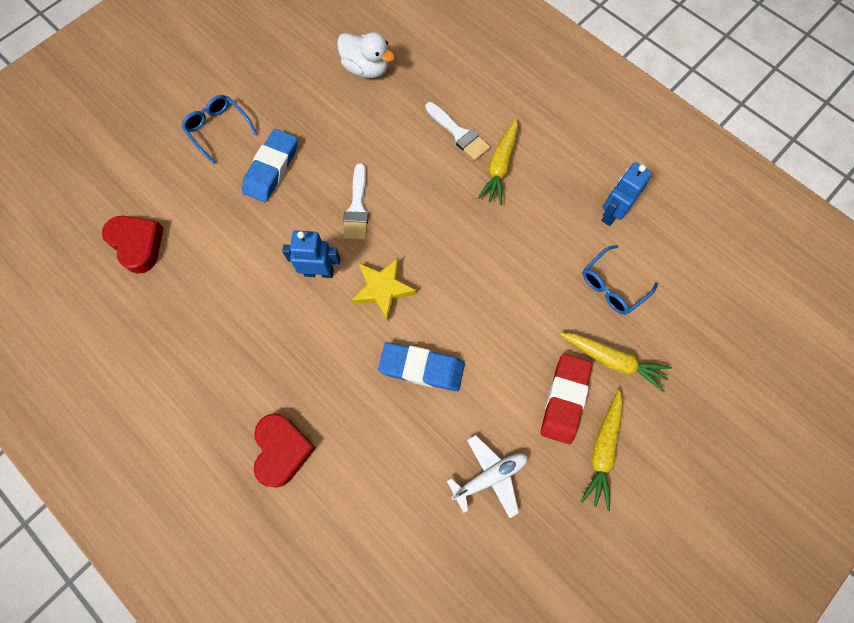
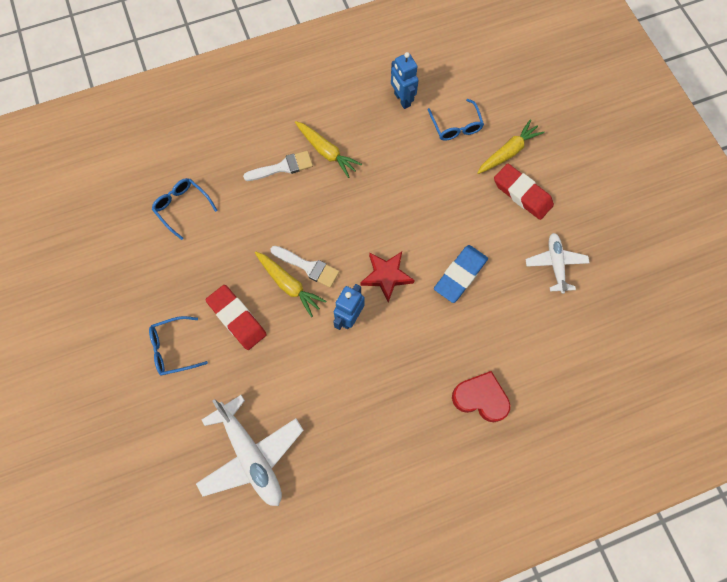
camera: 65 degrees left, 0 degrees up
(137, 244) = (251, 455): red heart -> white plane
(271, 168) = (237, 318): blue eraser -> red eraser
(366, 68) = (183, 208): white duck -> blue glasses
(383, 289) = (386, 276): yellow star -> red star
(602, 450) = (565, 188): yellow carrot -> yellow carrot (289, 285)

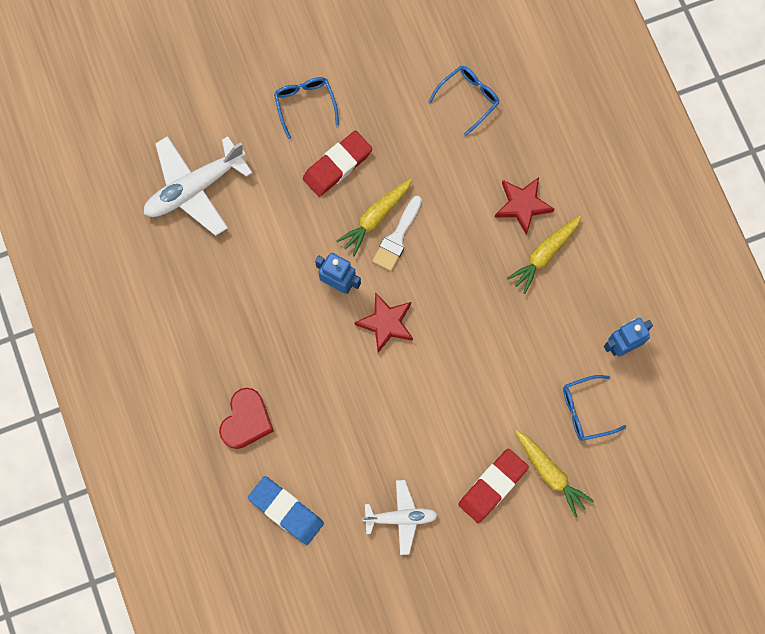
camera: 90 degrees right, 5 degrees up
(283, 167) = (522, 205): white brush -> red star
(460, 275) = (387, 406): blue eraser -> blue eraser (286, 511)

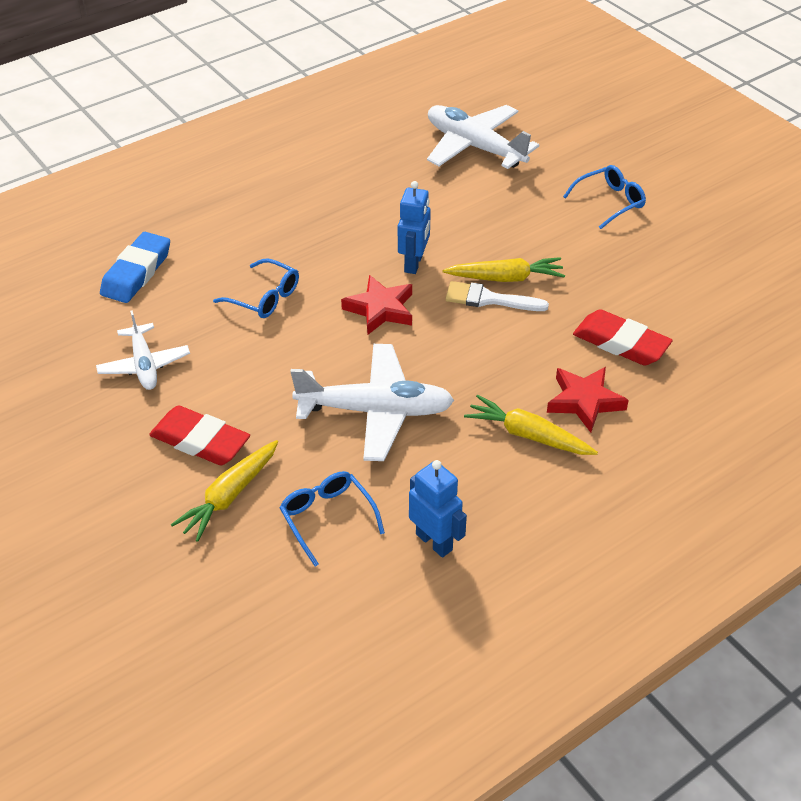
camera: 75 degrees right, 30 degrees down
(246, 421) = (232, 226): red heart -> none
(337, 165) = (552, 238): red eraser -> red eraser (620, 343)
(376, 217) = (505, 278): yellow carrot -> yellow carrot turned 150 degrees clockwise
(468, 99) = (695, 327): blue glasses -> blue glasses (264, 297)
(494, 354) = (375, 411): none -> white plane

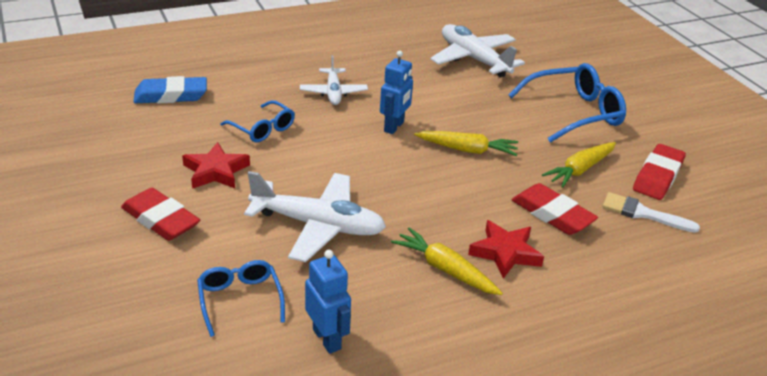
camera: 10 degrees right, 10 degrees down
(137, 272) = (171, 95): blue eraser -> blue eraser turned 45 degrees clockwise
(144, 365) = (144, 157): white plane -> white plane (333, 92)
(230, 496) = (164, 265): yellow carrot -> yellow carrot (580, 170)
(380, 309) = (353, 153): red star -> red star (216, 171)
(489, 299) = (447, 162): white brush -> white brush (642, 213)
(609, 202) = (573, 113): blue glasses -> blue glasses, size x1.71
(720, 270) = (657, 176): none -> red eraser

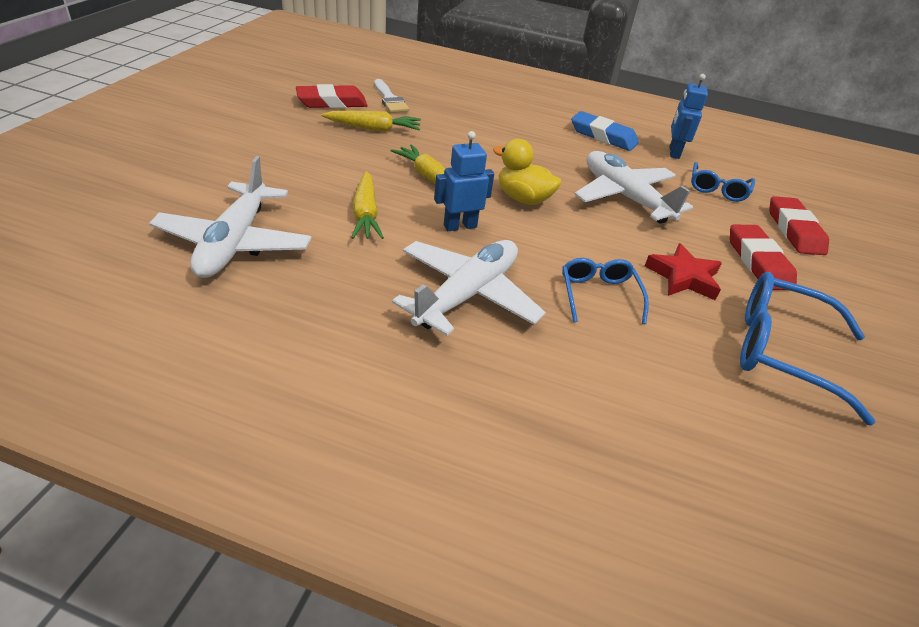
camera: 140 degrees left, 5 degrees up
(171, 95) = (686, 411): blue eraser -> blue eraser (603, 136)
(333, 92) = (467, 295): white plane -> white plane, size x1.64
(388, 172) = (523, 198): none -> yellow duck
(445, 269) = (564, 140): yellow carrot -> yellow carrot (366, 214)
(505, 253) = (513, 128): red star -> none
(552, 214) = (447, 125): red eraser -> red eraser (794, 230)
(573, 113) = (280, 153): blue glasses -> blue glasses (783, 352)

